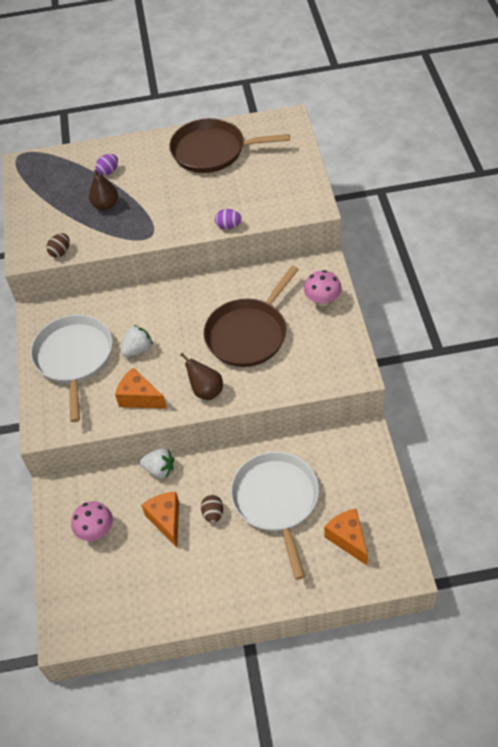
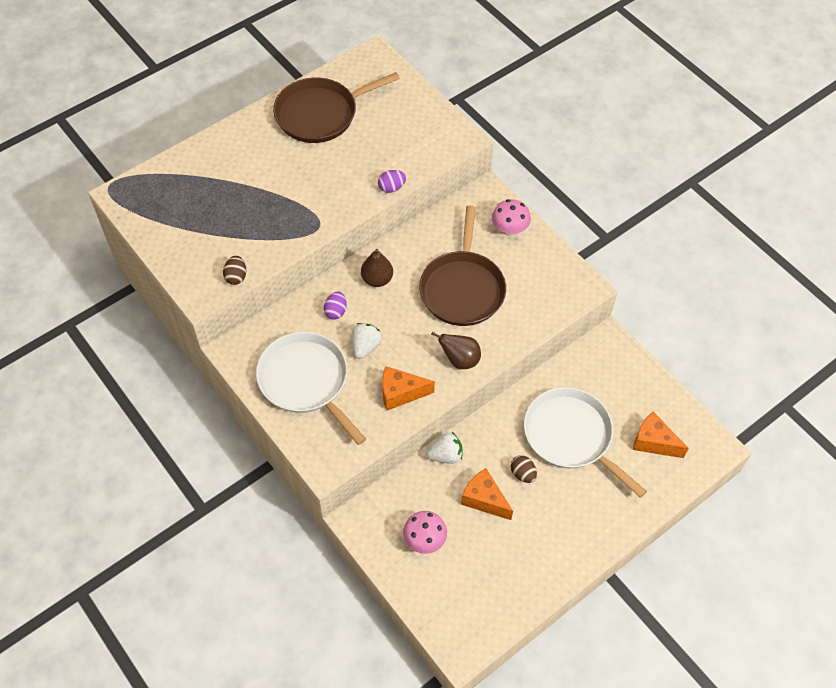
camera: 35 degrees left, 5 degrees up
(105, 205) = (248, 209): brown pear -> brown pear (377, 279)
(108, 171) = (225, 172): purple egg -> purple egg (336, 311)

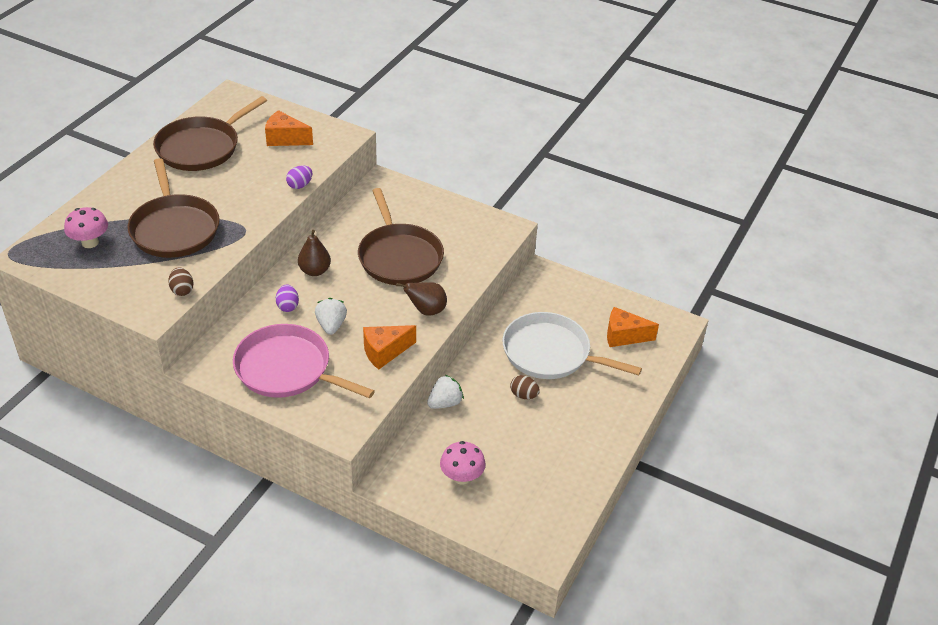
camera: 25 degrees left, 15 degrees down
(258, 203) = (174, 228): none -> brown pan
(306, 381) = (287, 369): white pan -> pink pan
(484, 499) = (499, 426): orange cheese -> orange cheese (285, 139)
(509, 229) = (418, 203): pink mushroom -> pink mushroom (90, 242)

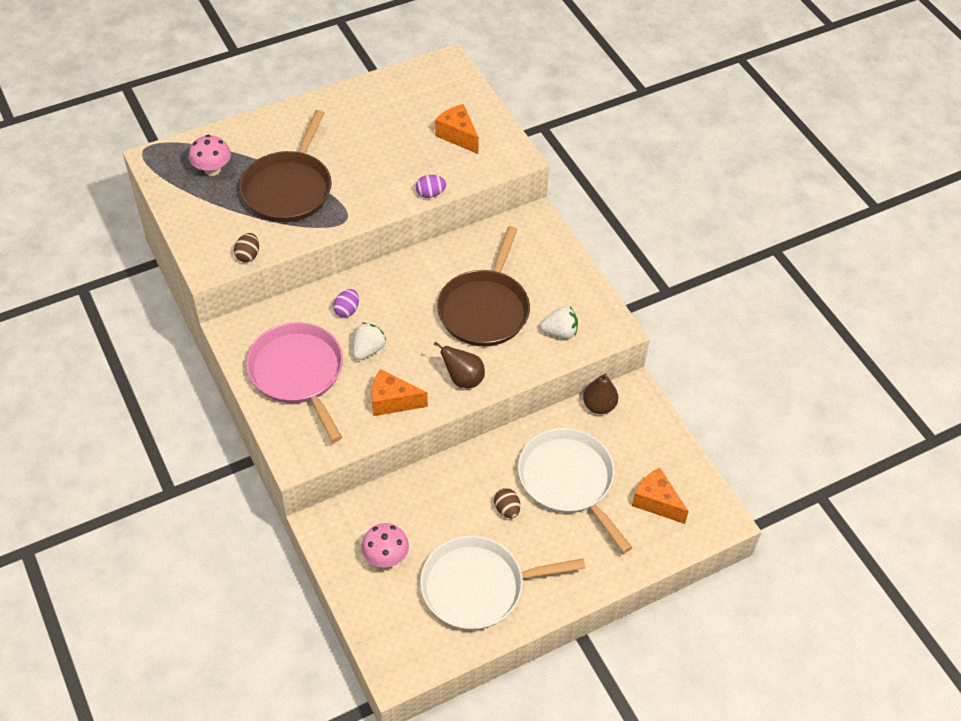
camera: 35 degrees right, 10 degrees up
(201, 147) = (377, 111): brown pan -> none
(315, 271) = (398, 286): brown pear -> brown pear (599, 406)
(445, 403) = (430, 476): white strawberry -> white strawberry (560, 332)
(551, 459) = (478, 587): none -> white pan

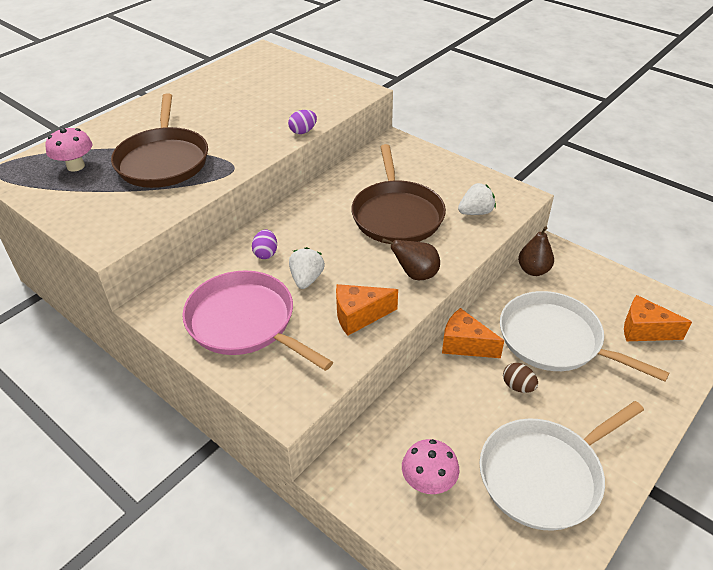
camera: 20 degrees left, 10 degrees down
(248, 255) = (146, 221): brown egg -> none
(457, 136) = (301, 90): orange cheese -> orange cheese (465, 345)

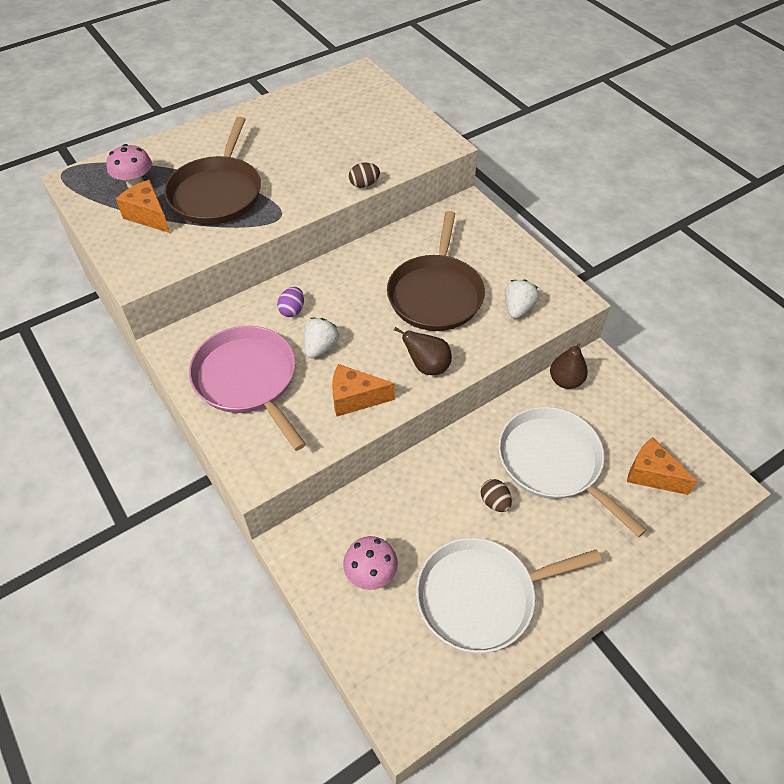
camera: 15 degrees right, 10 degrees up
(303, 131) = (364, 184): purple egg -> brown egg
(465, 345) = (461, 445): orange cheese -> orange cheese (148, 216)
(476, 212) = (518, 308): white strawberry -> white strawberry turned 60 degrees counterclockwise

